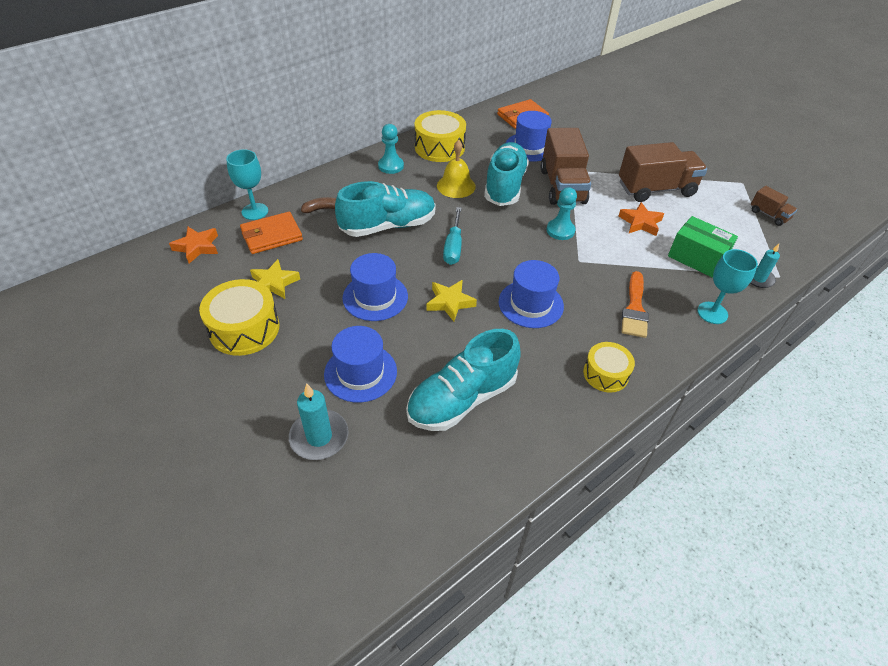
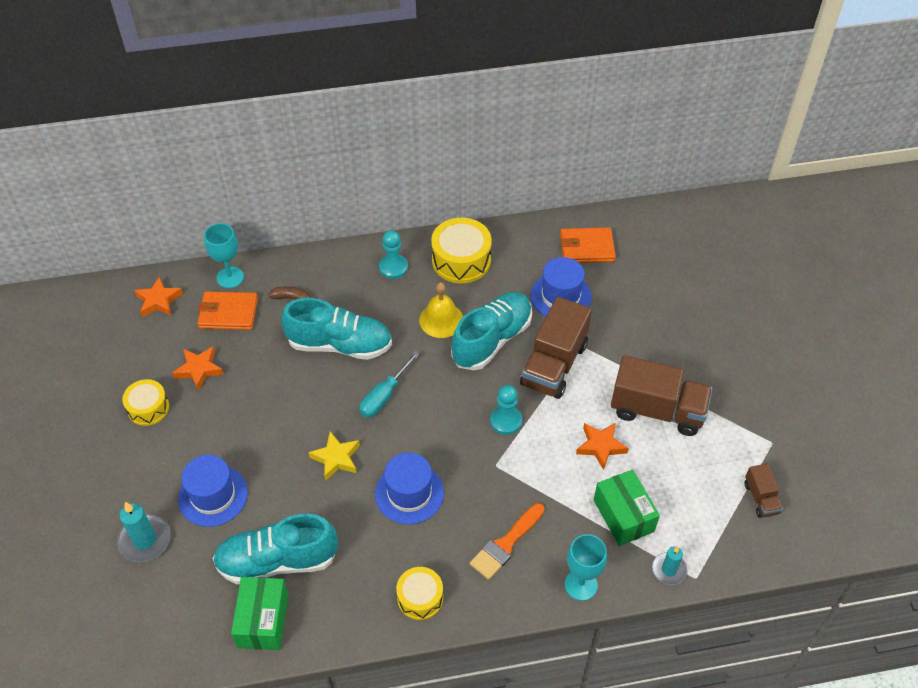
camera: 30 degrees right, 5 degrees up
(244, 329) = (148, 408): yellow drum -> yellow drum, size x0.63
(274, 283) = (199, 369): yellow star -> orange star
(375, 297) = (275, 423): blue hat -> none
(488, 453) = (263, 620): none -> green box

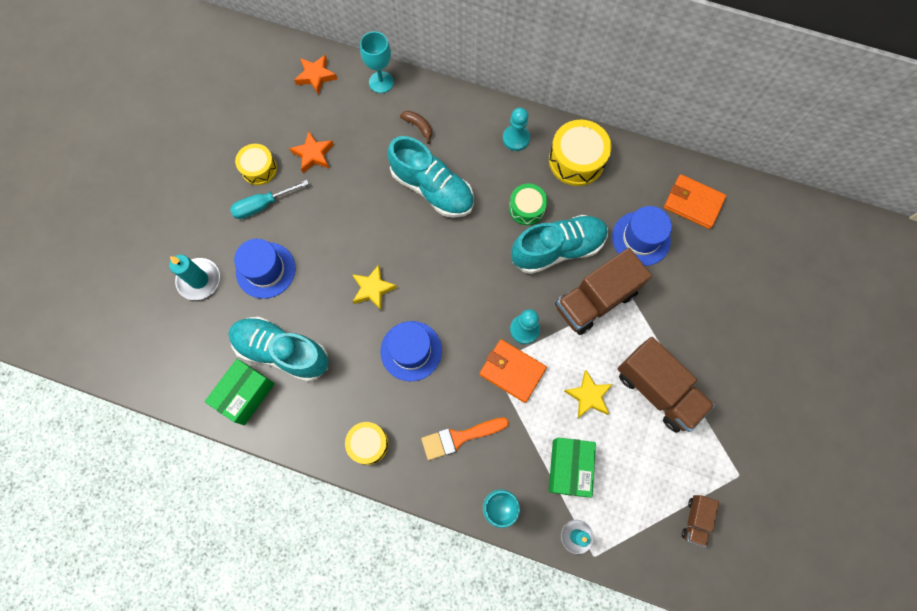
camera: 30 degrees right, 20 degrees up
(228, 313) = (362, 114): orange wallet -> orange wallet (512, 371)
(384, 396) = (440, 254): turquoise screwdriver -> turquoise screwdriver (262, 205)
(441, 320) = (526, 208): yellow bell -> green drum
(600, 446) = (588, 396): orange star -> yellow star

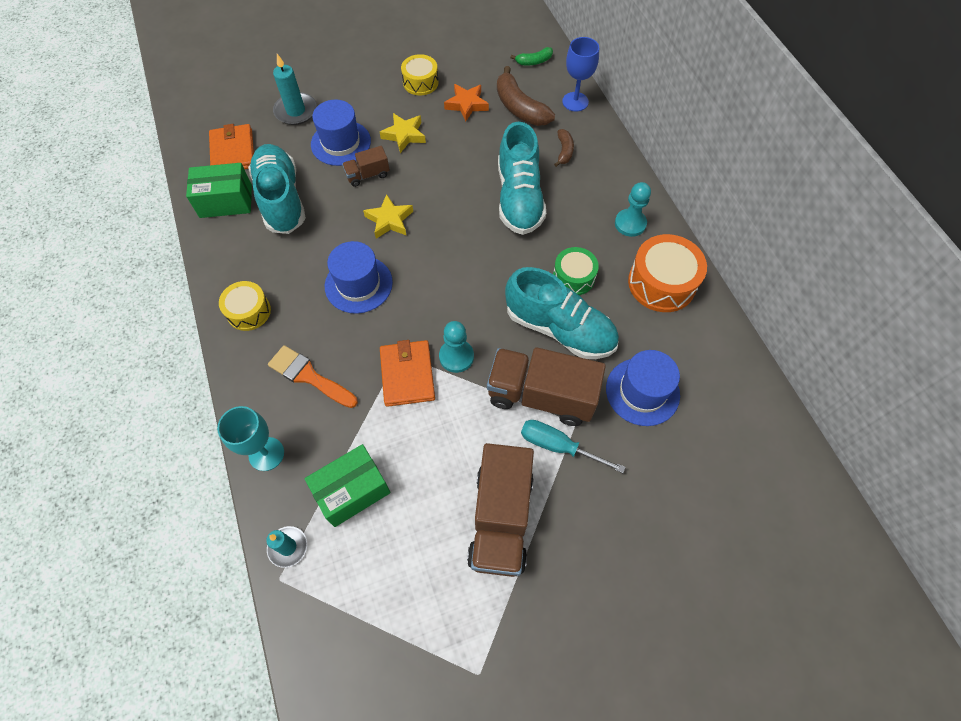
camera: 50 degrees right, 10 degrees down
(262, 205) = (392, 104): turquoise screwdriver -> turquoise screwdriver (557, 446)
(316, 76) = (534, 61): orange star -> green banana
(351, 122) = (520, 108): none -> brown banana
(381, 82) = (575, 102): turquoise goblet -> blue goblet
(576, 160) = (661, 283): yellow drum -> orange drum
(588, 396) = (439, 458): yellow star -> yellow star (404, 135)
(693, 203) = (729, 413): orange wallet -> orange wallet (233, 151)
(695, 520) = (392, 659): brown truck -> brown truck (367, 175)

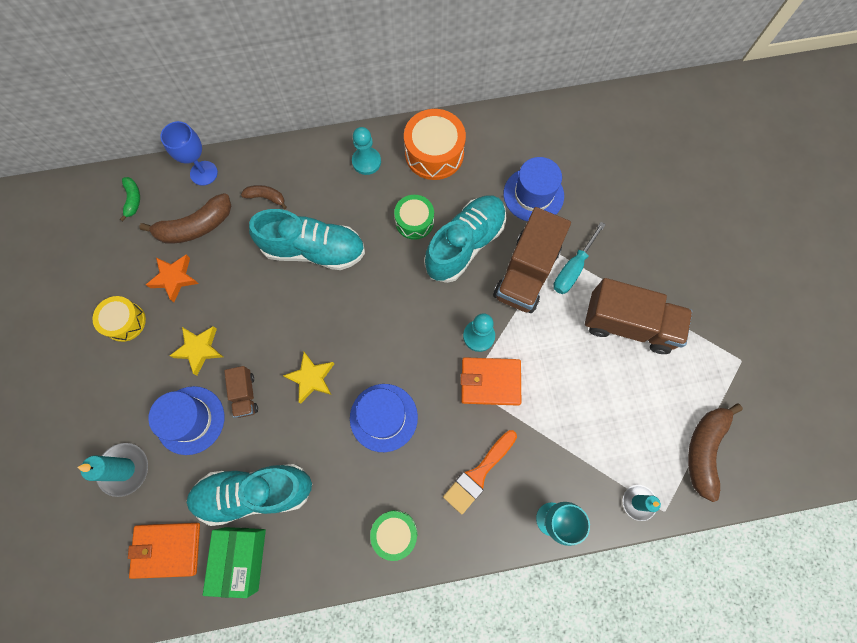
camera: 80 degrees left, 10 degrees up
(249, 311) = (395, 533): yellow drum -> green drum
(352, 491) = (594, 442): green box -> none
(355, 626) = (704, 449): none -> brown banana

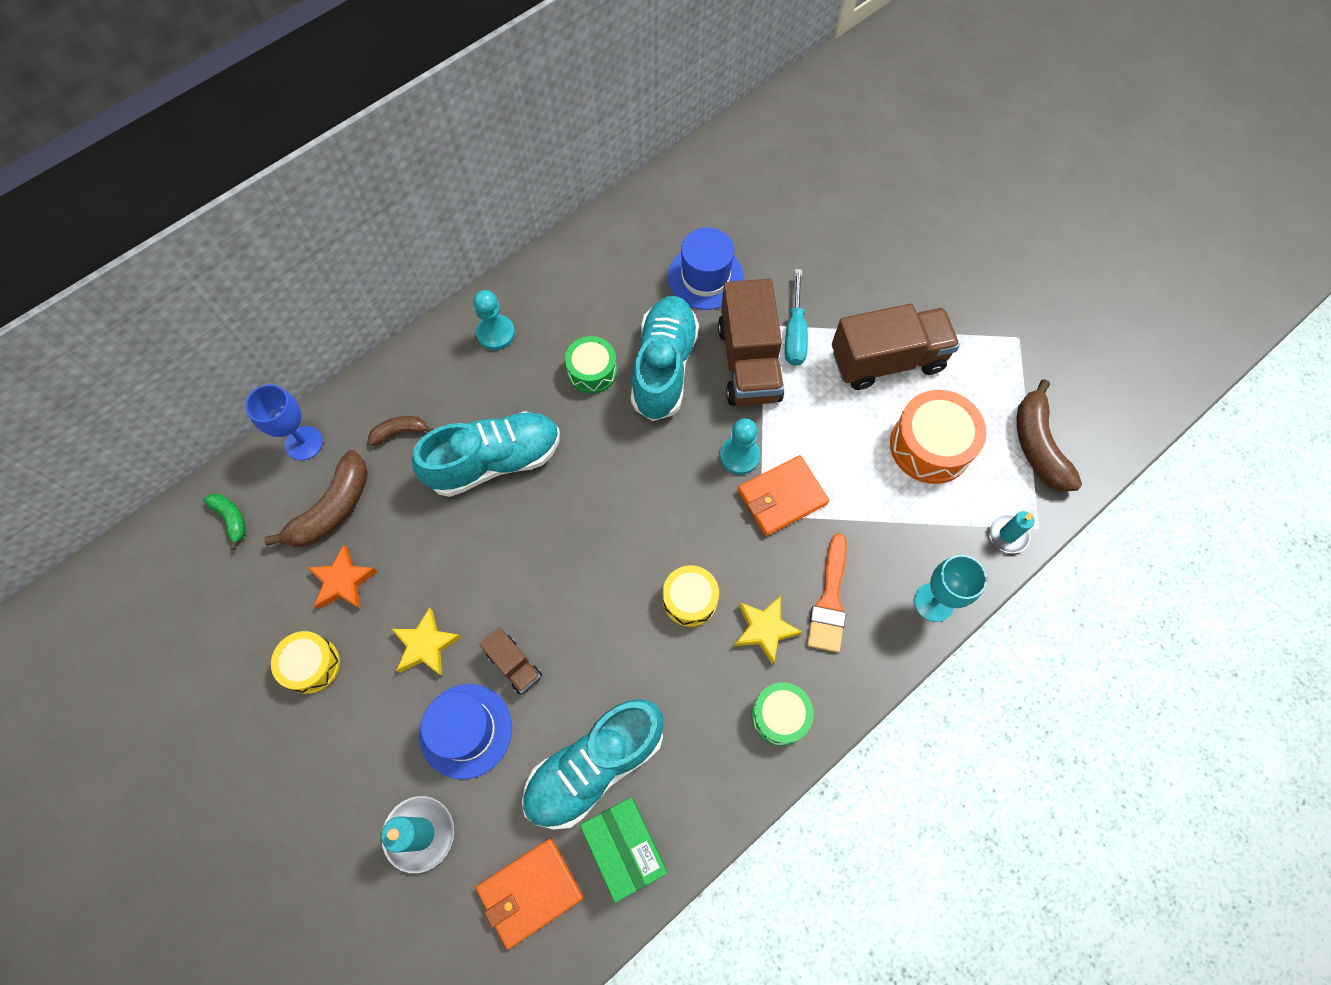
camera: 30 degrees left, 5 degrees down
(311, 378) = (581, 603): yellow star -> yellow star (765, 629)
(383, 417) = (690, 599): blue hat -> yellow drum
(434, 153) = (568, 287): orange drum -> orange drum (930, 446)

